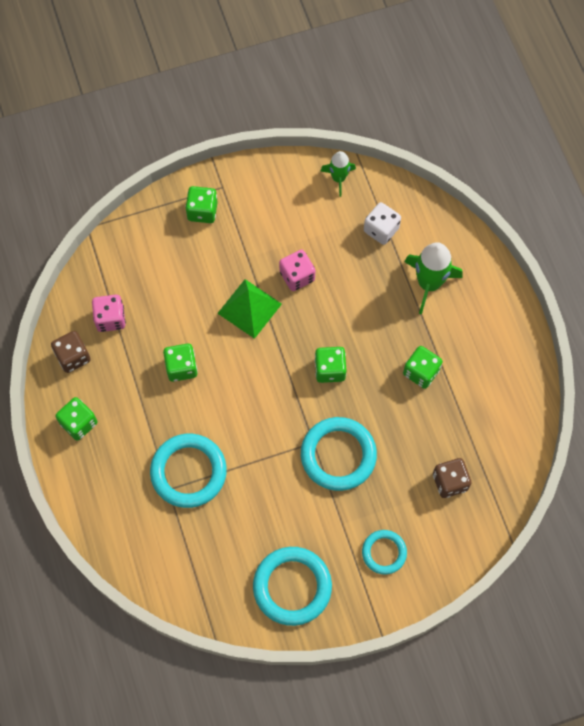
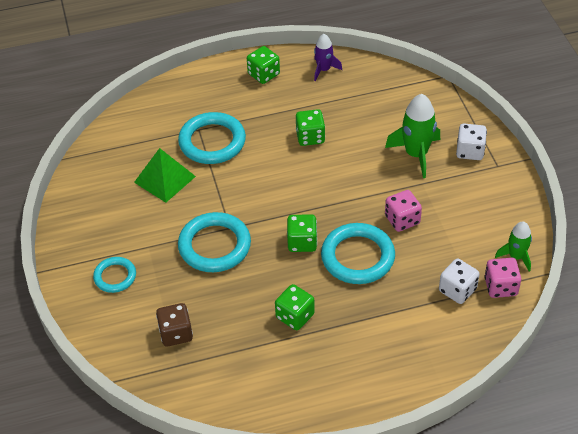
camera: 95 degrees right, 20 degrees down
(73, 357) = (324, 69): brown dice -> purple rocket
(110, 319) = (359, 91): pink dice -> pink dice (500, 287)
(202, 211) = (470, 151): green dice -> white dice
(249, 308) = (368, 184): green pyramid -> green pyramid (165, 179)
(292, 587) = (97, 209): turquoise ring -> turquoise ring (357, 257)
(429, 283) = (395, 329): green rocket -> green rocket (416, 154)

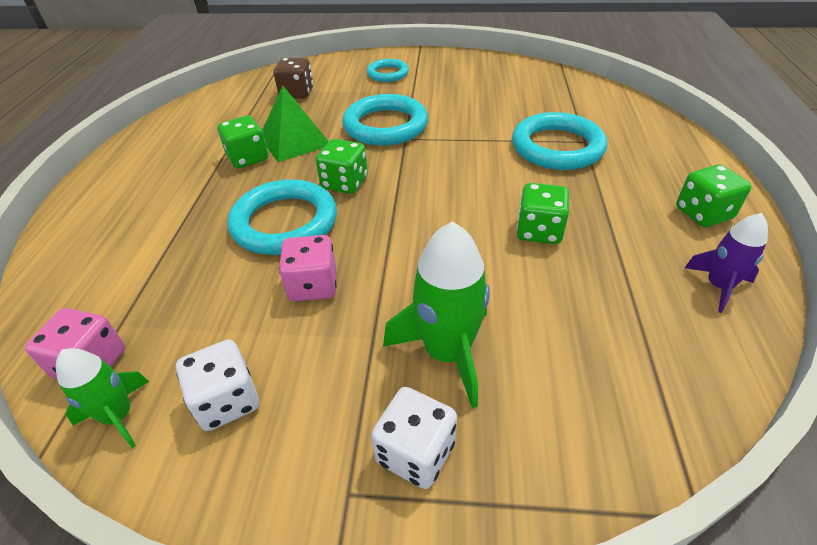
camera: 110 degrees right, 5 degrees down
(165, 179) = (504, 110): green pyramid -> green pyramid (294, 141)
(457, 290) = (140, 306): white dice -> white dice (227, 401)

